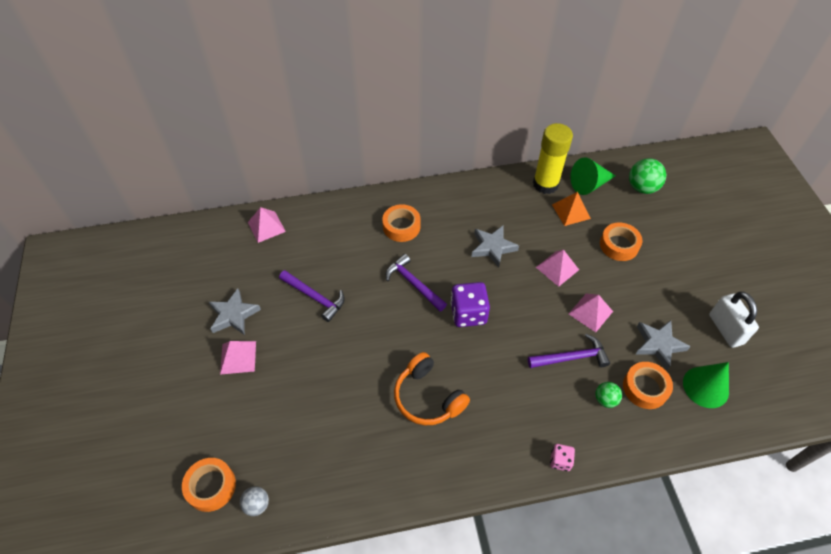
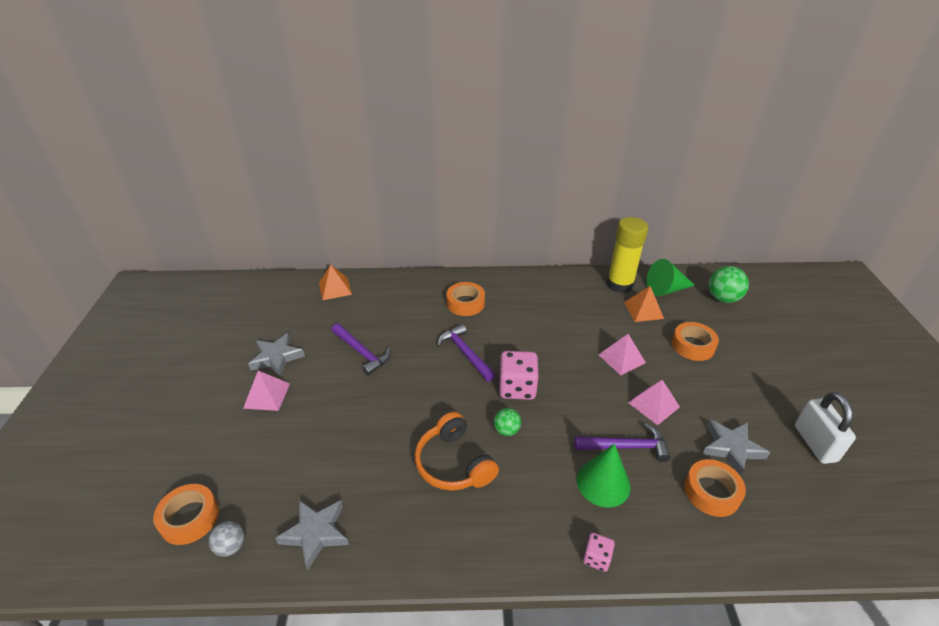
camera: 10 degrees right, 15 degrees down
(266, 227) = (335, 288): pink pyramid -> orange pyramid
(468, 313) = (517, 388): purple dice -> pink dice
(493, 247) = (555, 331): grey star -> grey star (316, 533)
(605, 399) = (661, 497): green ball -> green ball (506, 430)
(705, 387) = (788, 502): green cone -> green cone (603, 483)

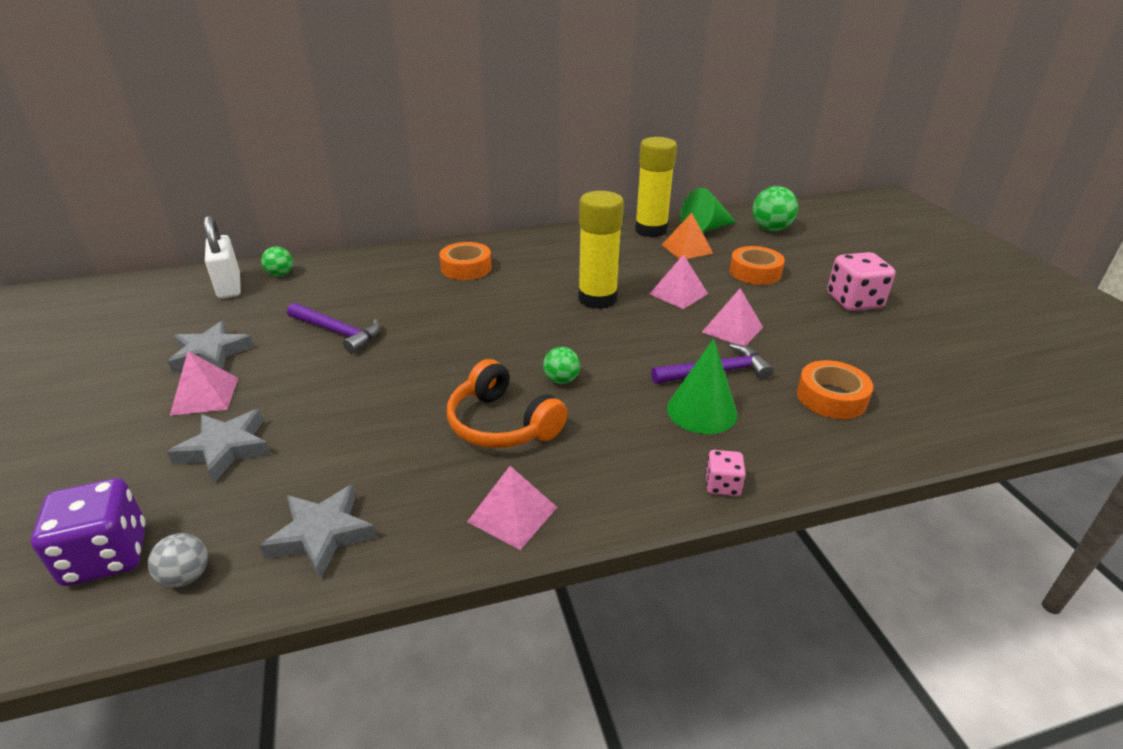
camera: 15 degrees left, 5 degrees down
(190, 518) = (107, 556): orange tape -> purple dice
(335, 288) = (280, 274): orange pyramid -> green ball
(440, 547) = (512, 514): none -> pink pyramid
(465, 353) = (481, 314): purple hammer -> none
(517, 388) = (560, 337): pink dice -> pink dice (854, 301)
(556, 353) = (597, 299): none -> yellow glue stick
(731, 448) = (836, 354): grey star -> grey star (225, 449)
(815, 443) = (922, 336): white padlock -> white padlock (229, 286)

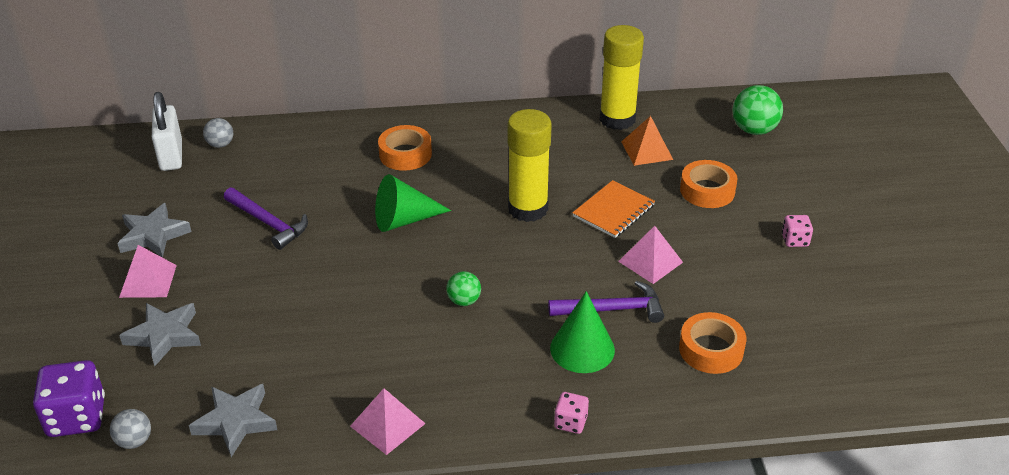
camera: 10 degrees right, 5 degrees up
(280, 274) = (220, 144): green ball -> grey ball
(502, 423) = (399, 340): orange headphones -> none
(678, 294) = (613, 211): pink pyramid -> orange notebook
(705, 229) = (679, 122): green cone -> green cone (404, 220)
(854, 301) = (795, 240): pink dice -> pink dice, size x0.53

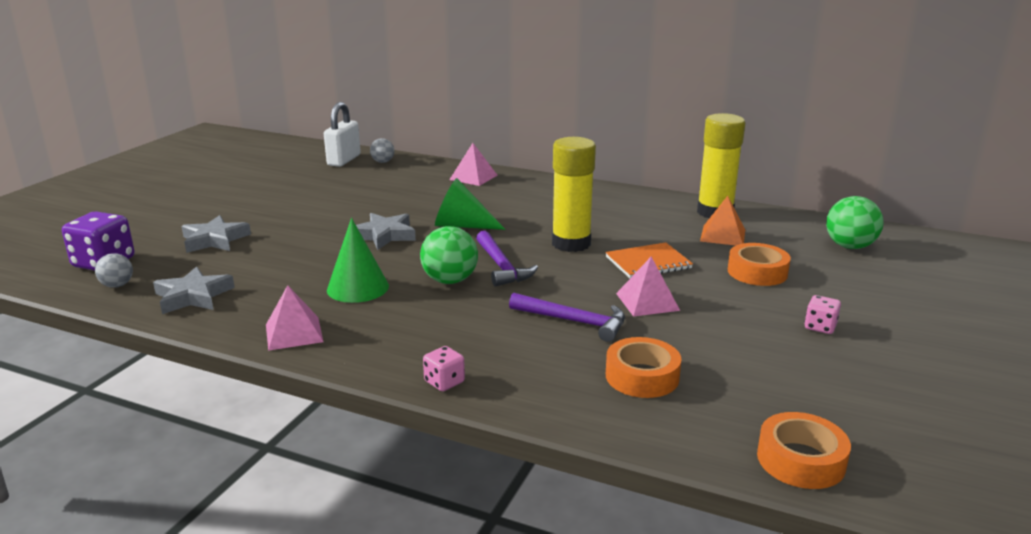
camera: 30 degrees right, 15 degrees down
(148, 281) = (244, 212): pink pyramid -> pink pyramid (473, 177)
(153, 235) = (279, 192): grey star -> grey star (384, 235)
(268, 223) = (361, 204): purple hammer -> purple hammer (501, 266)
(405, 154) = (508, 193): orange tape -> orange tape (800, 460)
(464, 301) = (450, 281): green ball -> green ball, size x1.70
(582, 349) = (515, 338): green cone -> green cone (358, 288)

